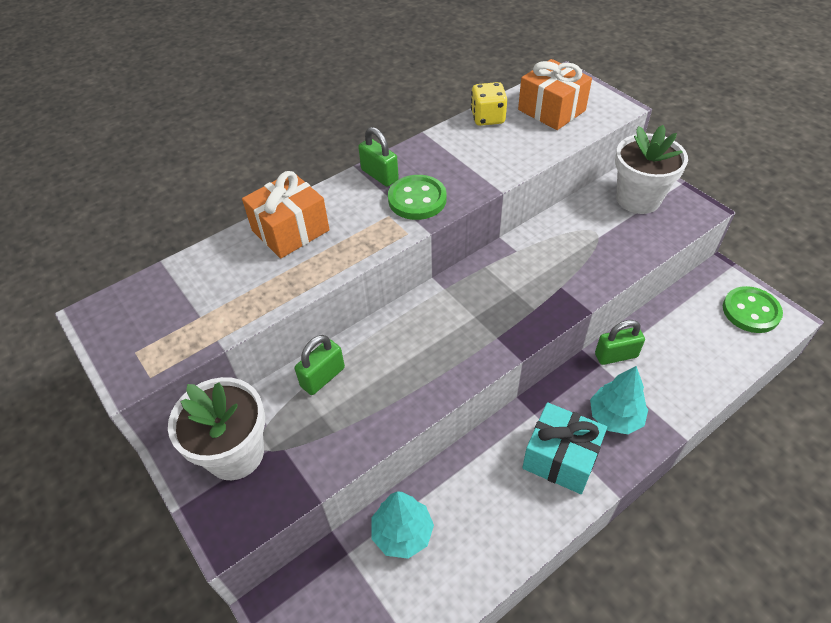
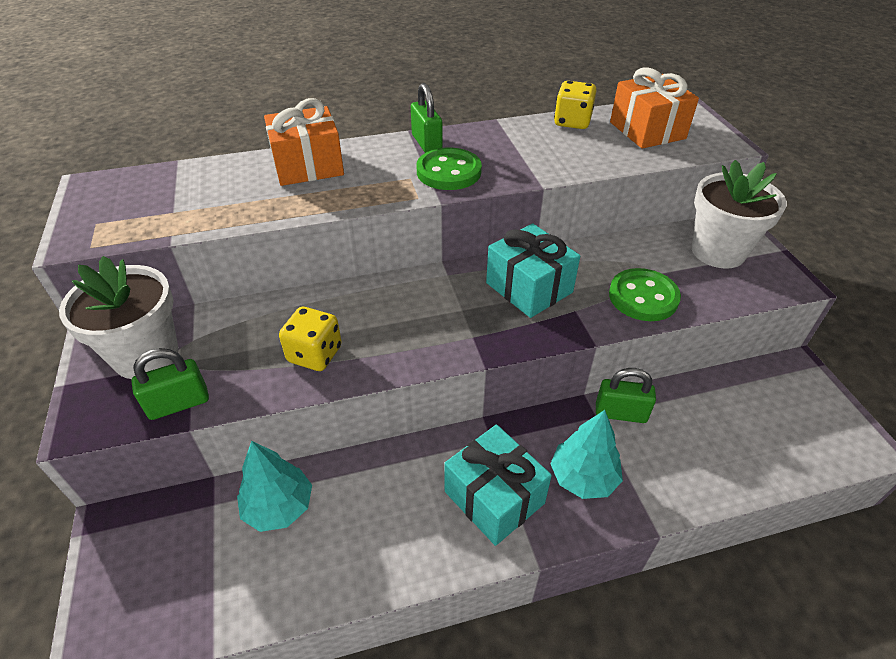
camera: 20 degrees right, 5 degrees down
(322, 377) = (273, 316): green padlock -> green padlock (179, 403)
(381, 398) = (315, 354): none -> yellow dice
(515, 279) = (529, 287): none -> turquoise gift
(751, 311) = (819, 421): green button -> green button (643, 297)

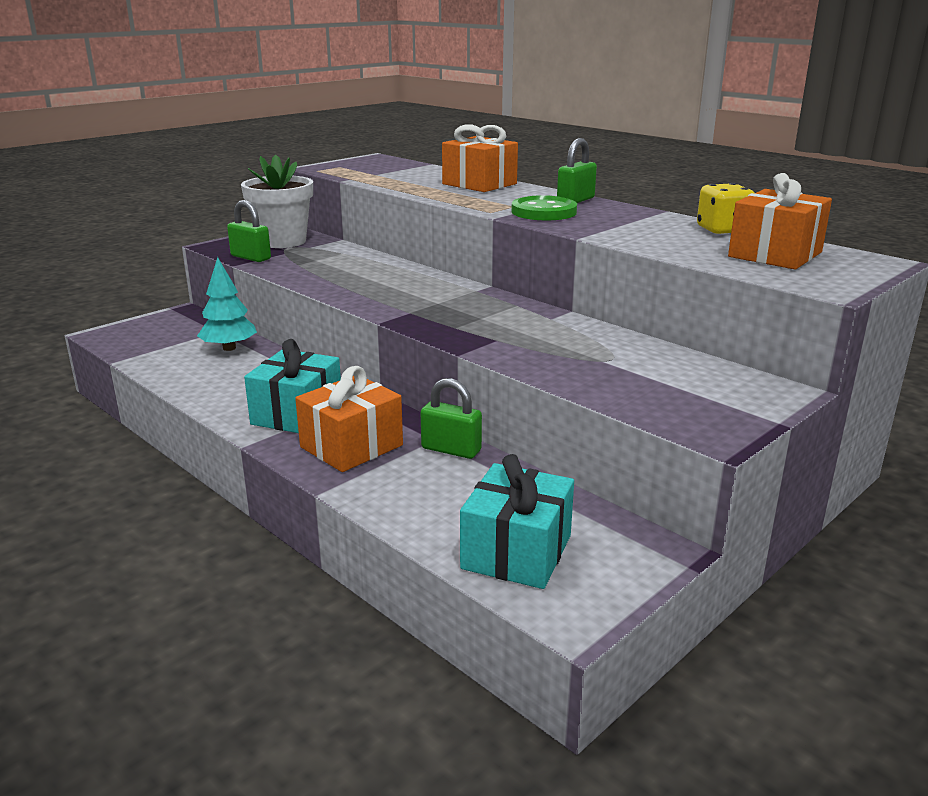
camera: 60 degrees right, 20 degrees down
(315, 354) = (331, 275): yellow dice -> none
(529, 287) = (501, 318): turquoise gift -> turquoise gift (516, 552)
(583, 478) = (351, 446): turquoise tree -> orange gift
(620, 413) = (451, 449): green padlock -> green padlock turned 45 degrees counterclockwise
(643, 297) = (559, 362): green button -> none
(718, 251) = (706, 386): white flower pot -> none

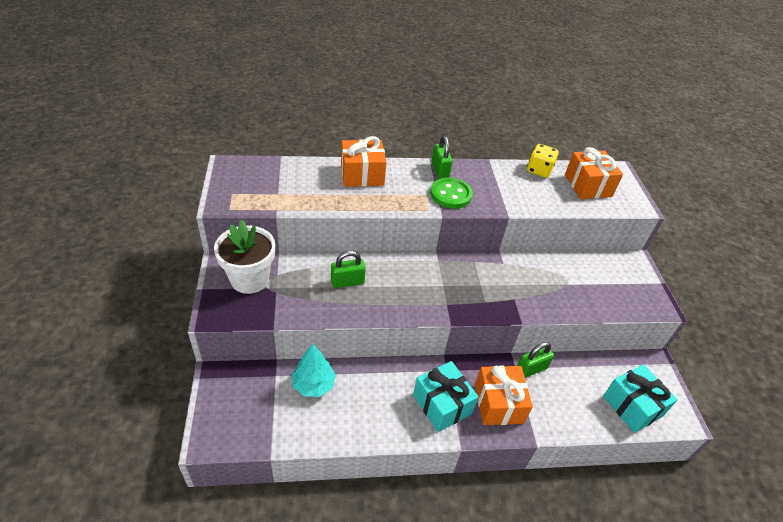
camera: 55 degrees left, 20 degrees up
(251, 257) = (268, 313): green padlock -> green padlock (347, 282)

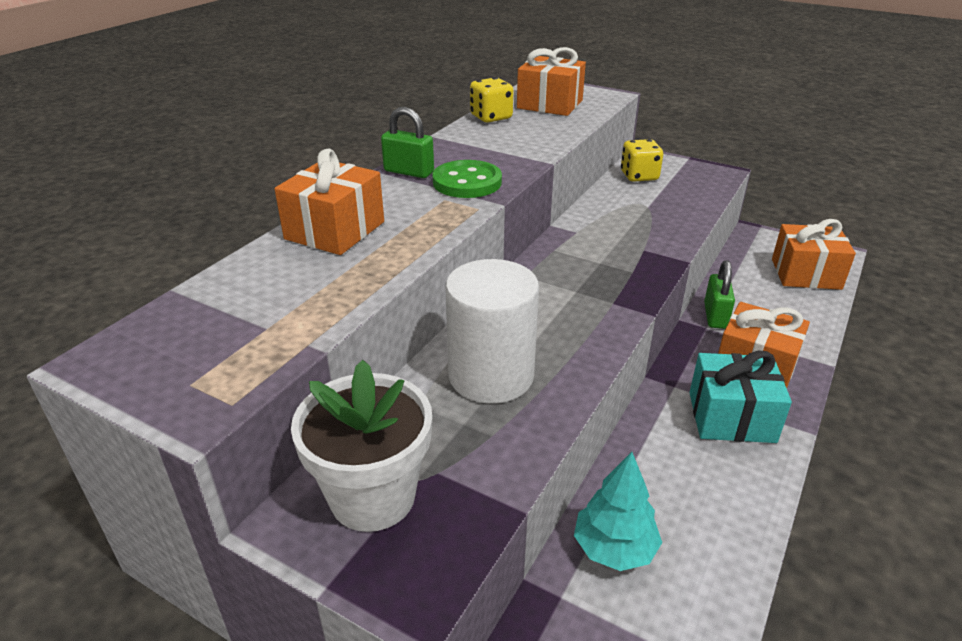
camera: 50 degrees left, 10 degrees down
(347, 282) = (491, 376): green padlock -> white cylinder
(603, 266) = (639, 176): none -> yellow dice
(632, 406) = (806, 274): turquoise gift -> orange gift

